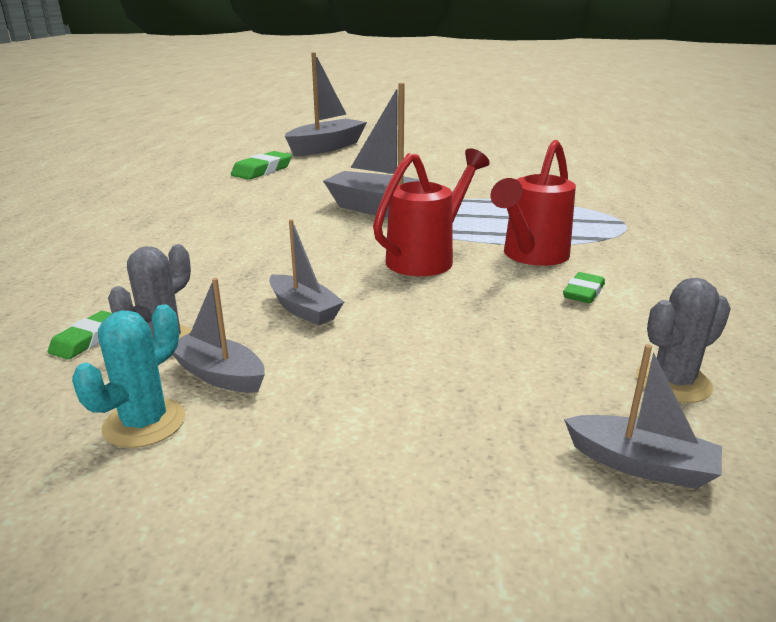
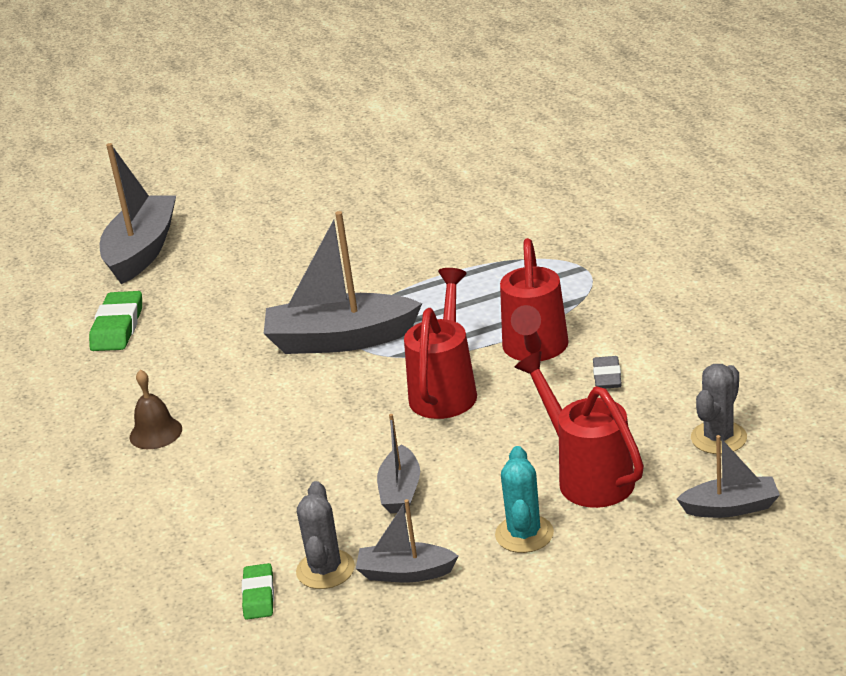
camera: 25 degrees left, 5 degrees up
(144, 423) = (401, 627): turquoise cactus -> turquoise cactus (524, 534)
(198, 219) = (155, 433): none -> brown bell
(304, 310) = (400, 491): grey boat -> grey boat turned 75 degrees clockwise
(489, 362) = (587, 476): none -> red watering can
(583, 292) = (607, 376): green eraser -> grey eraser

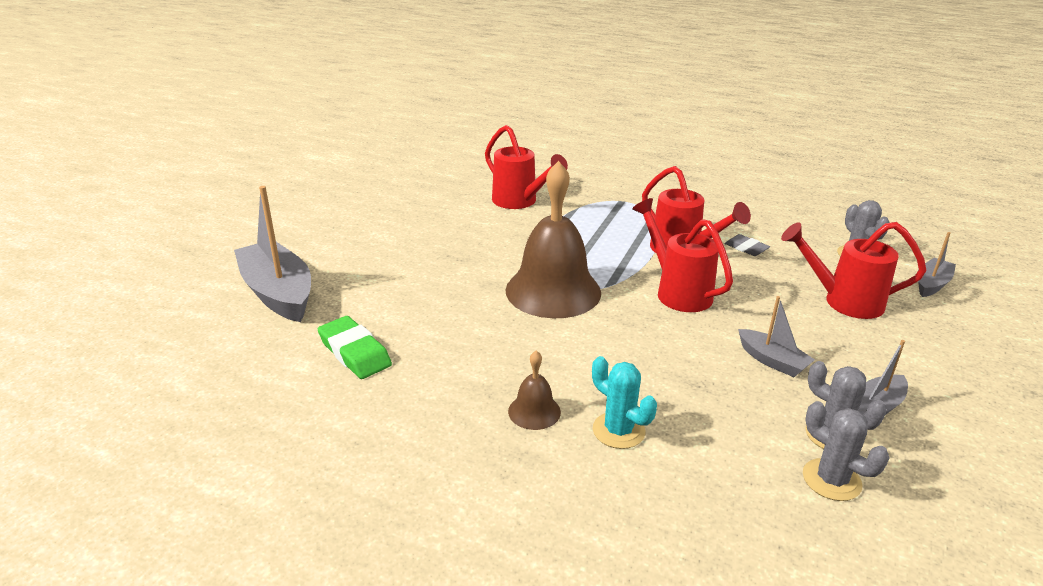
camera: 50 degrees left, 0 degrees up
(259, 595) = (831, 480): green eraser -> grey cactus
(340, 340) = (553, 291): grey boat -> brown bell
(475, 230) = (520, 202): none -> red watering can
(524, 534) = (882, 348): turquoise cactus -> turquoise cactus (618, 430)

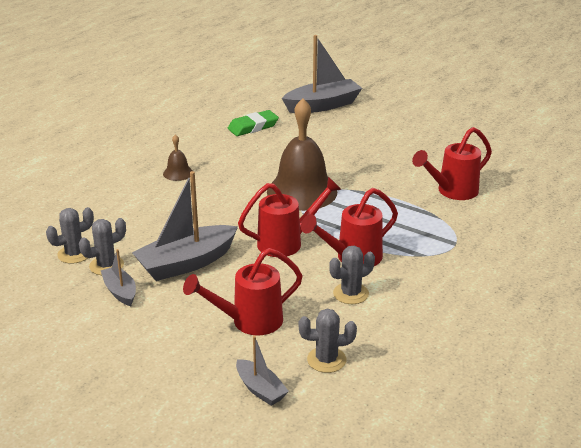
camera: 100 degrees right, 0 degrees up
(618, 430) = (149, 195): turquoise cactus -> none
(746, 248) = (350, 294): grey eraser -> grey cactus
(772, 361) = (186, 263): grey boat -> grey boat, size x1.90
(843, 301) = (248, 322): red watering can -> red watering can turned 135 degrees counterclockwise

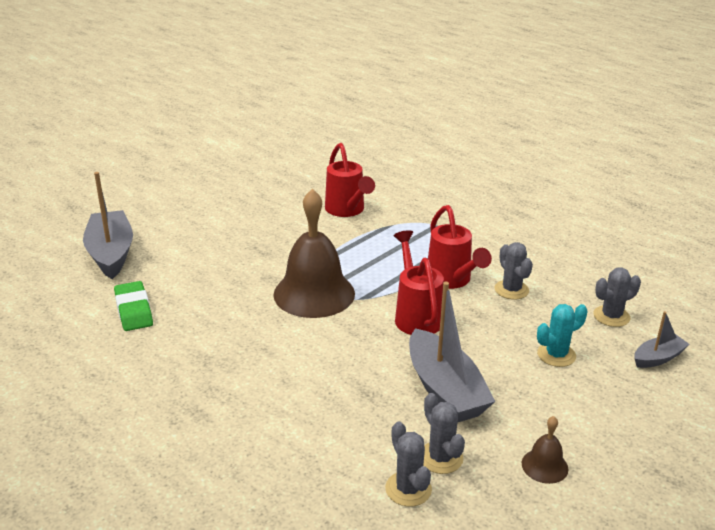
camera: 80 degrees left, 0 degrees up
(120, 291) = (498, 447): grey boat -> none
(178, 173) = (227, 383): brown bell -> brown bell (544, 466)
(248, 322) = (556, 355): red watering can -> turquoise cactus
(326, 360) = (611, 316): grey cactus -> grey cactus turned 60 degrees clockwise

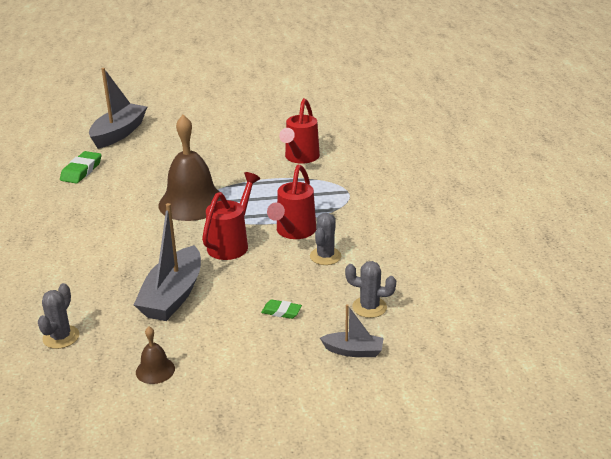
camera: 40 degrees right, 0 degrees up
(440, 458) = (105, 331): grey cactus -> none
(556, 355) = (281, 312): turquoise cactus -> green eraser

